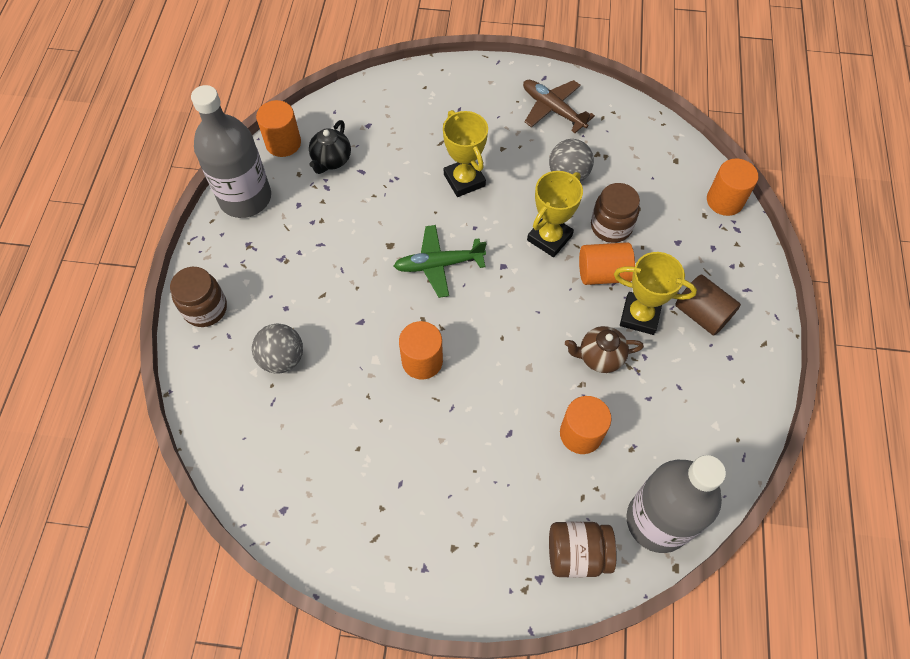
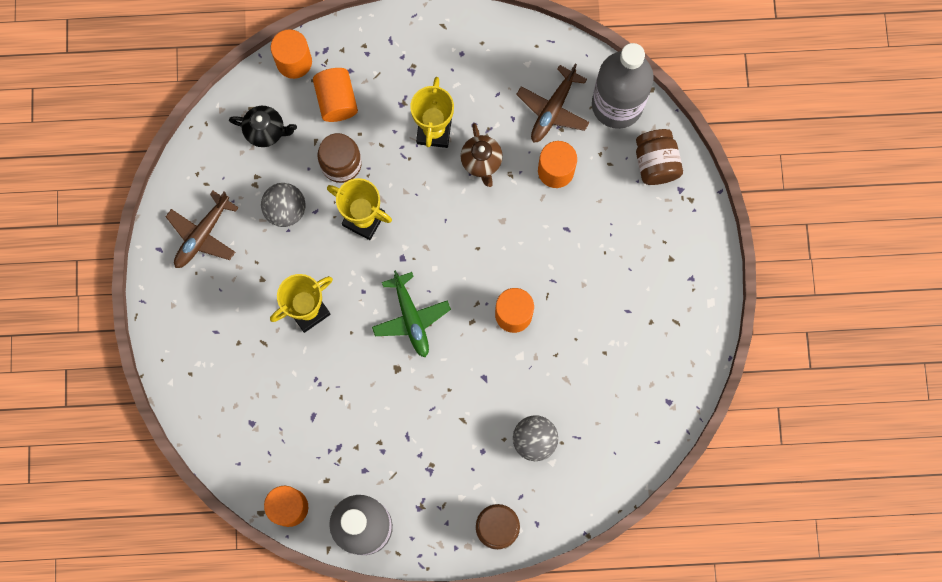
camera: 100 degrees left, 15 degrees up
(331, 160) = (304, 450): black teapot -> black teapot (266, 131)
(603, 273) = (395, 167): orange cylinder -> orange cylinder (337, 100)
(657, 444) = (553, 109): none -> brown plane
(702, 314) = (422, 78): brown cylinder -> none

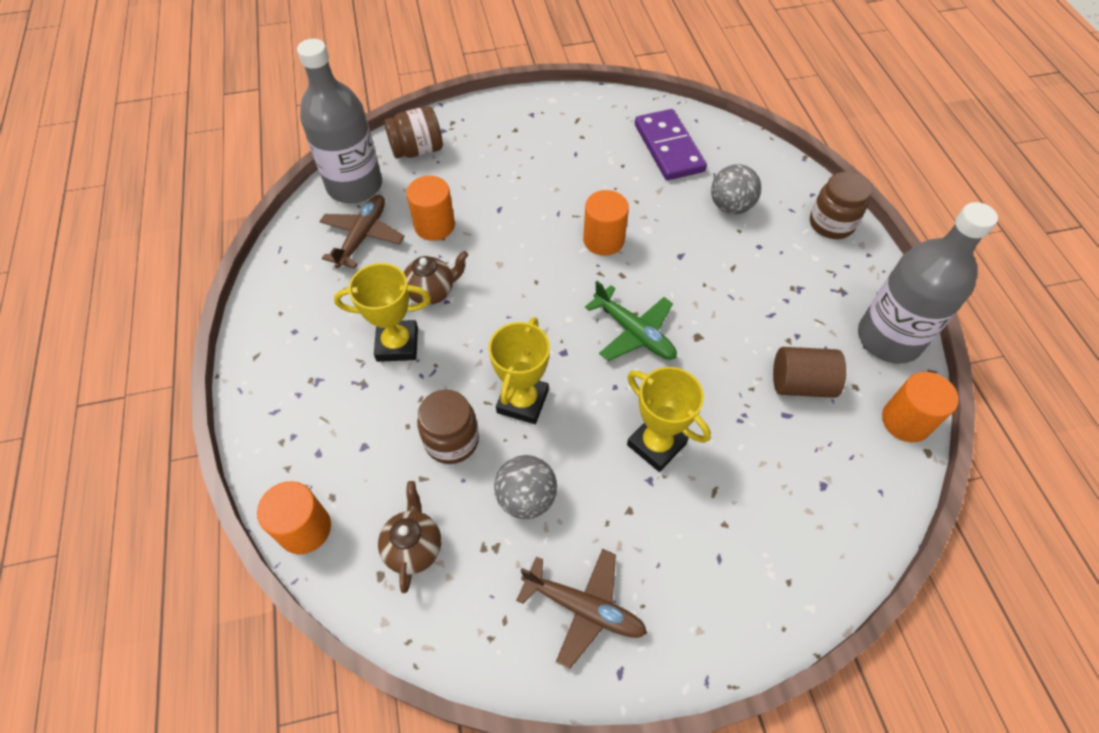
camera: 100 degrees left, 20 degrees down
(266, 131) = (414, 547): black teapot -> brown teapot
(337, 100) = (362, 461): orange cylinder -> none
(337, 437) = (801, 384): none -> brown cylinder
(411, 317) = (633, 332): green plane -> green plane turned 75 degrees clockwise
(553, 109) = (362, 237): brown plane -> brown plane turned 90 degrees counterclockwise
(621, 403) = (668, 148): none -> purple domino

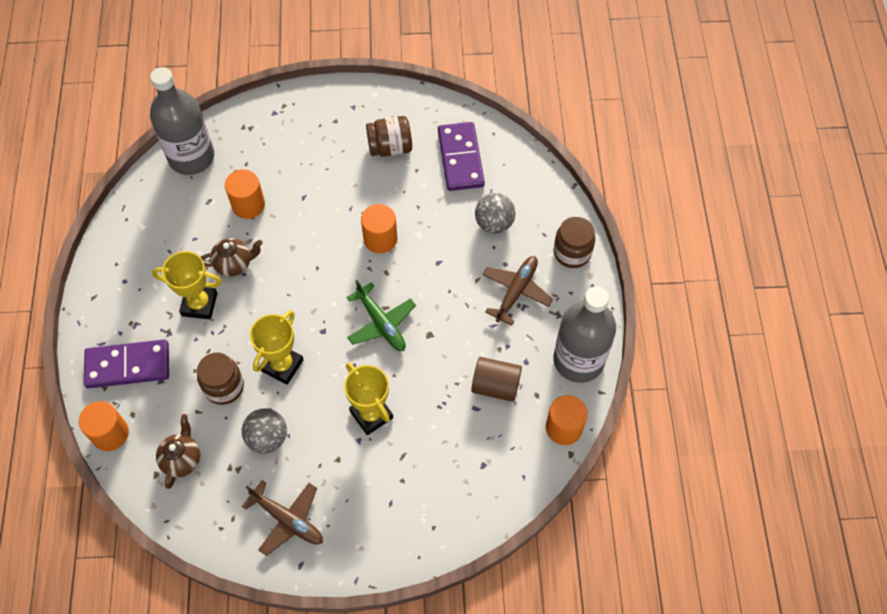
camera: 10 degrees right, 5 degrees up
(315, 434) = (128, 366): none -> purple domino
(362, 237) = (189, 206): brown plane -> brown plane (516, 292)
(417, 150) = (249, 130): brown jar -> brown jar (390, 147)

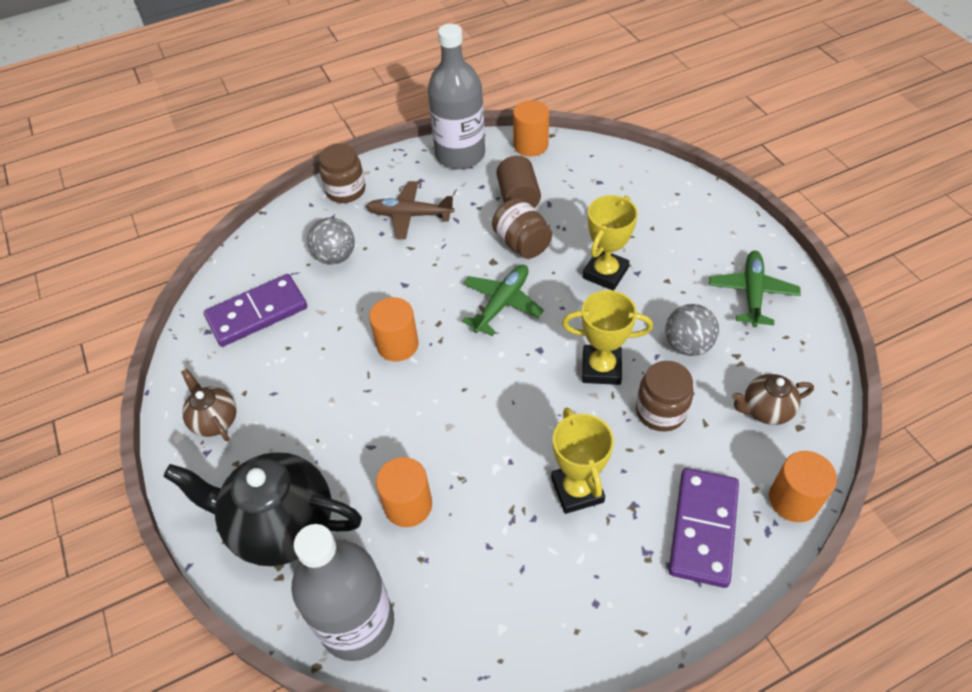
camera: 110 degrees left, 10 degrees down
(128, 366) = (703, 528): purple domino -> purple domino turned 45 degrees clockwise
(234, 264) = (502, 478): brown teapot -> brown teapot (215, 420)
(275, 135) = (281, 525): none -> black teapot
(287, 519) = (752, 293): brown plane -> green plane
(390, 147) = (262, 386): brown jar -> brown jar (522, 243)

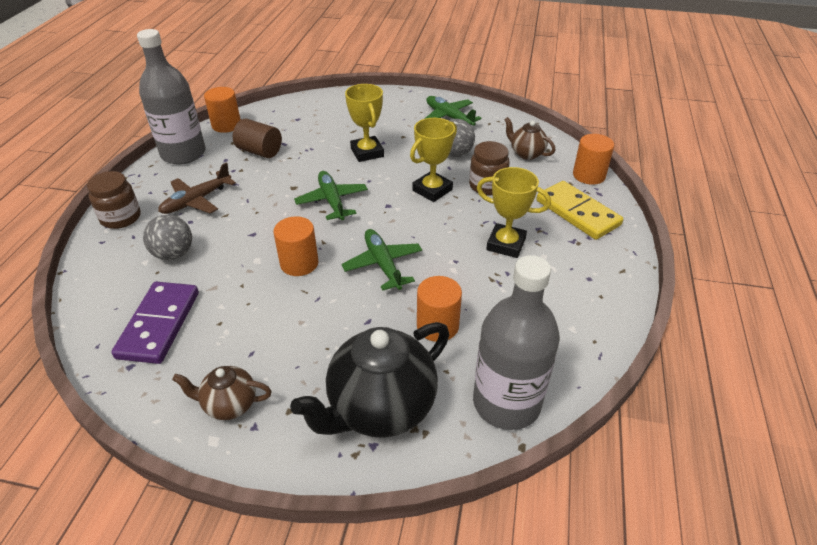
camera: 55 degrees left, 10 degrees down
(451, 407) = (383, 265): none -> green plane
(522, 243) = (297, 169): brown jar -> none
(703, 528) = (577, 213): purple domino -> yellow domino
(765, 410) = (526, 153): brown teapot -> brown teapot turned 105 degrees clockwise

